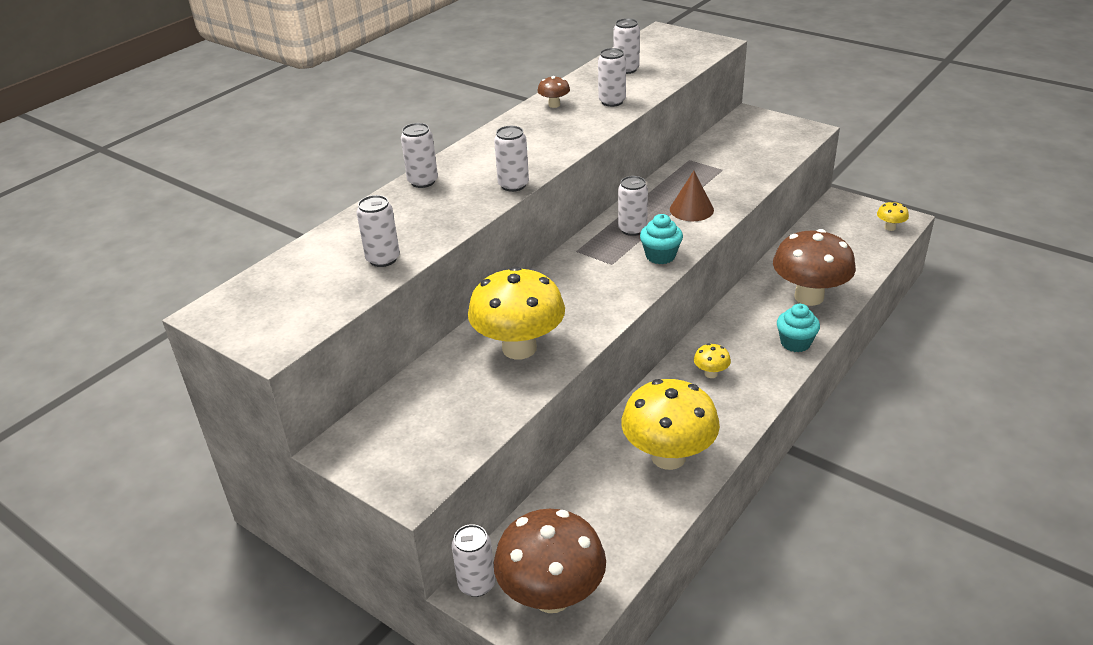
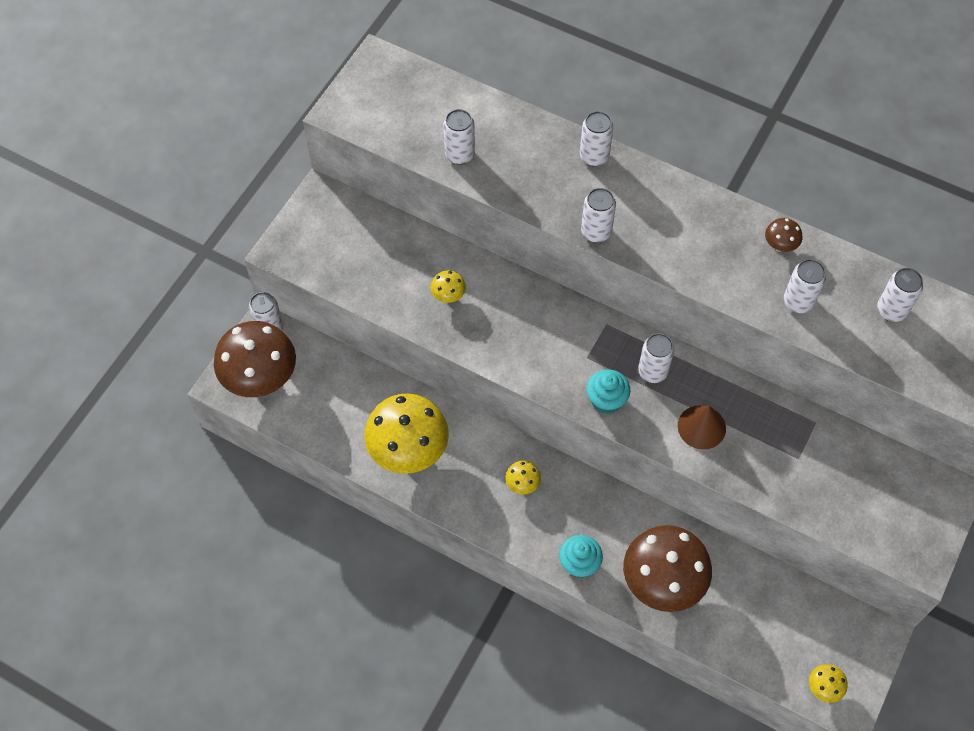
camera: 80 degrees right, 25 degrees up
(519, 348) = (448, 296): yellow mushroom -> yellow mushroom, size x0.42

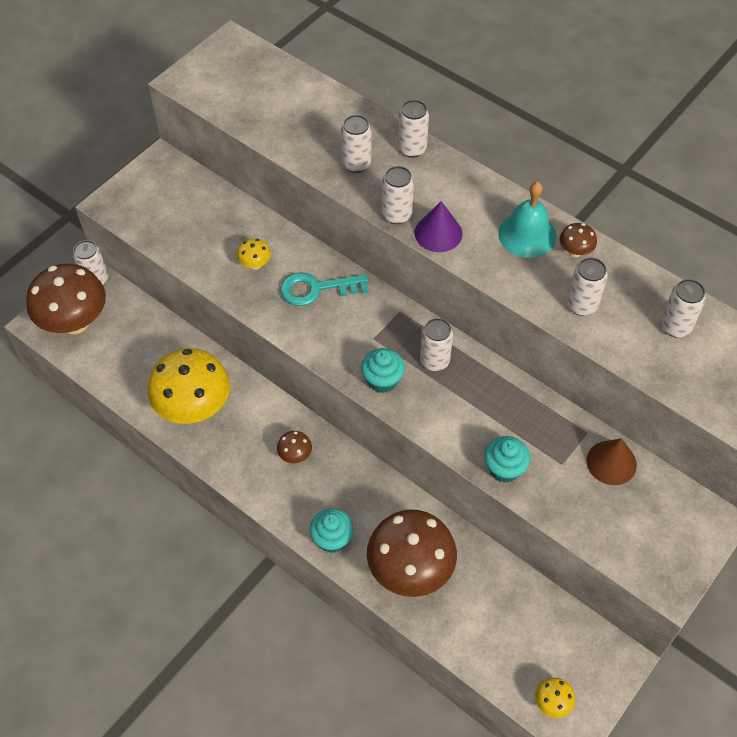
camera: 10 degrees right, 5 degrees down
(459, 154) = (284, 130): white can -> white can (356, 164)
(517, 313) = (316, 289): none -> turquoise key
(522, 484) = (295, 455): yellow mushroom -> brown mushroom
(642, 246) = (438, 233): none -> purple cone
(701, 427) = (471, 419): brown cone -> brown cone (611, 462)
(729, 234) = (527, 234): none -> turquoise bell
(744, 472) = (504, 469): none -> turquoise cupcake

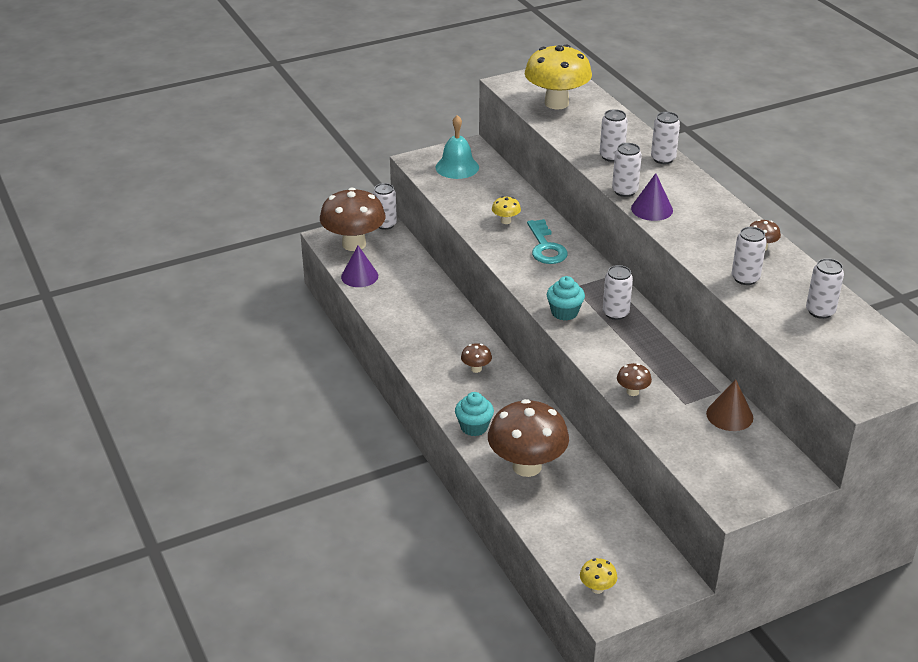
camera: 25 degrees right, 20 degrees down
(104, 368) = (359, 276): none -> purple cone
(194, 408) = (413, 318): yellow mushroom -> yellow mushroom (556, 103)
(316, 289) = (546, 247): turquoise key -> turquoise key turned 120 degrees counterclockwise
(504, 469) = (632, 392): turquoise cupcake -> brown mushroom
(527, 234) = (726, 228): turquoise bell -> turquoise bell (457, 167)

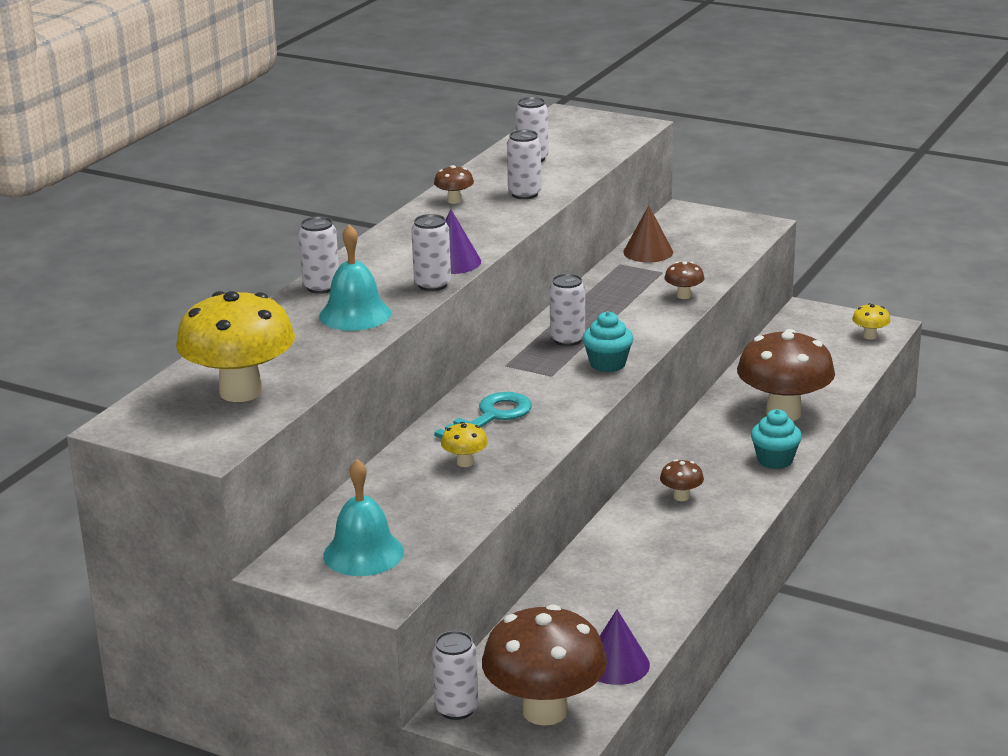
camera: 125 degrees left, 10 degrees down
(611, 156) = (355, 314): white can -> turquoise bell

